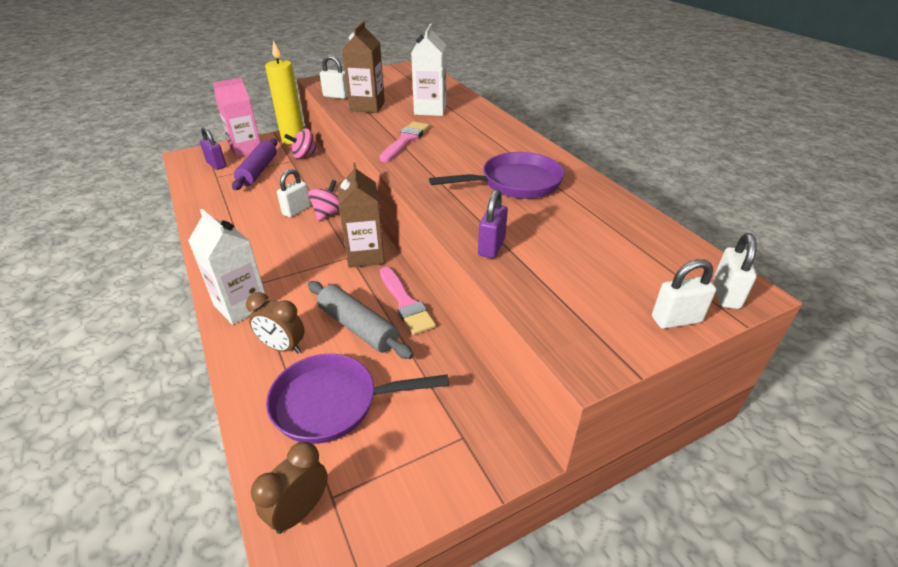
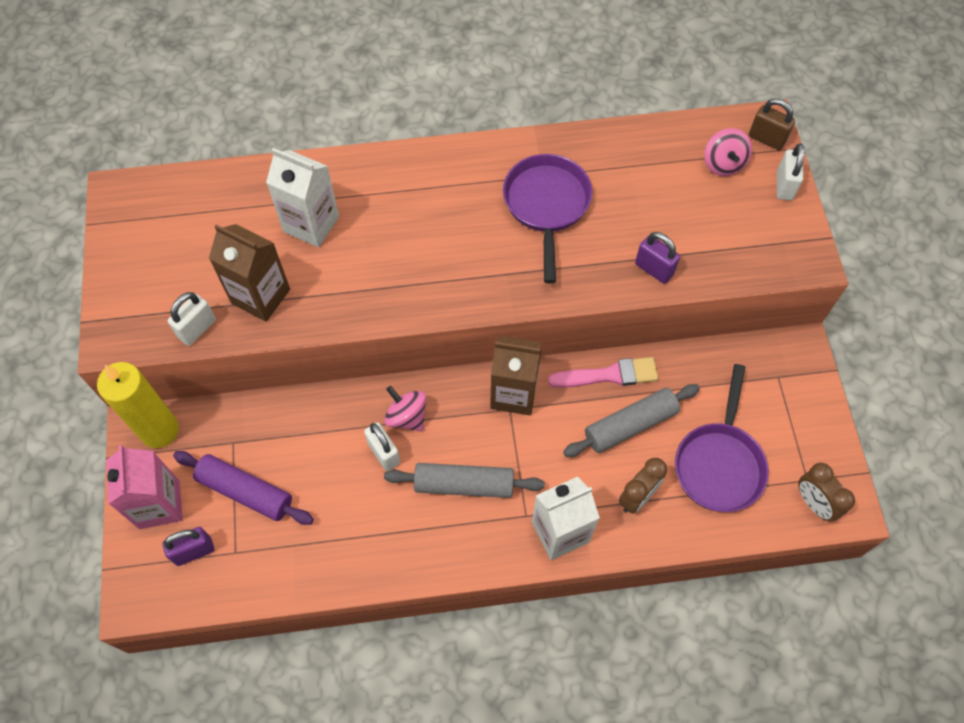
camera: 70 degrees left, 25 degrees up
(277, 248) = (464, 485): none -> grey rolling pin
(304, 155) = (224, 422): pink spinning top -> pink spinning top (723, 164)
(405, 141) = (396, 278): pink brush -> none
(725, 295) = (766, 139): white padlock -> brown padlock

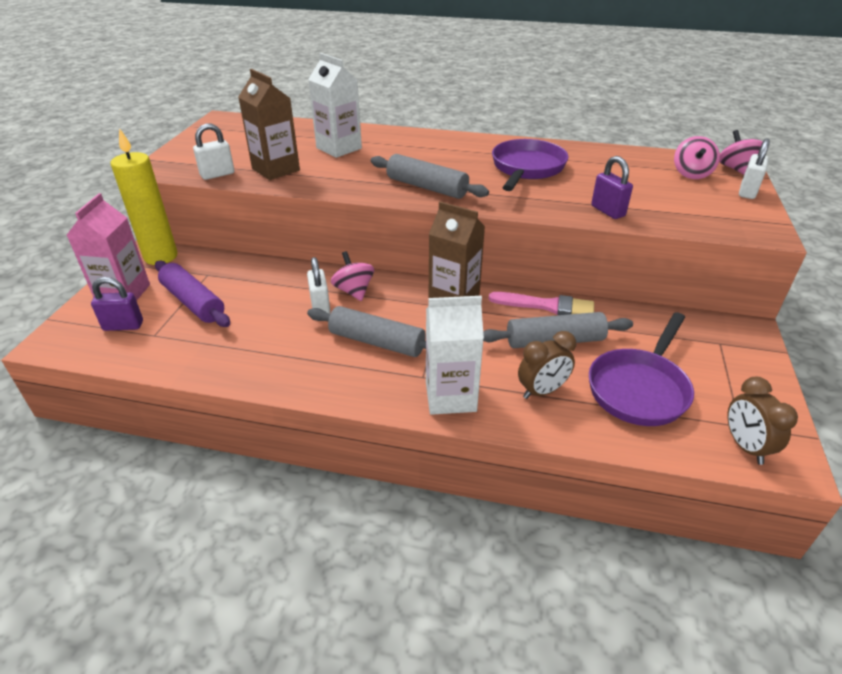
camera: 20 degrees right, 25 degrees down
(451, 281) = (427, 187): none -> grey rolling pin
(766, 139) = (735, 169): brown padlock -> pink spinning top

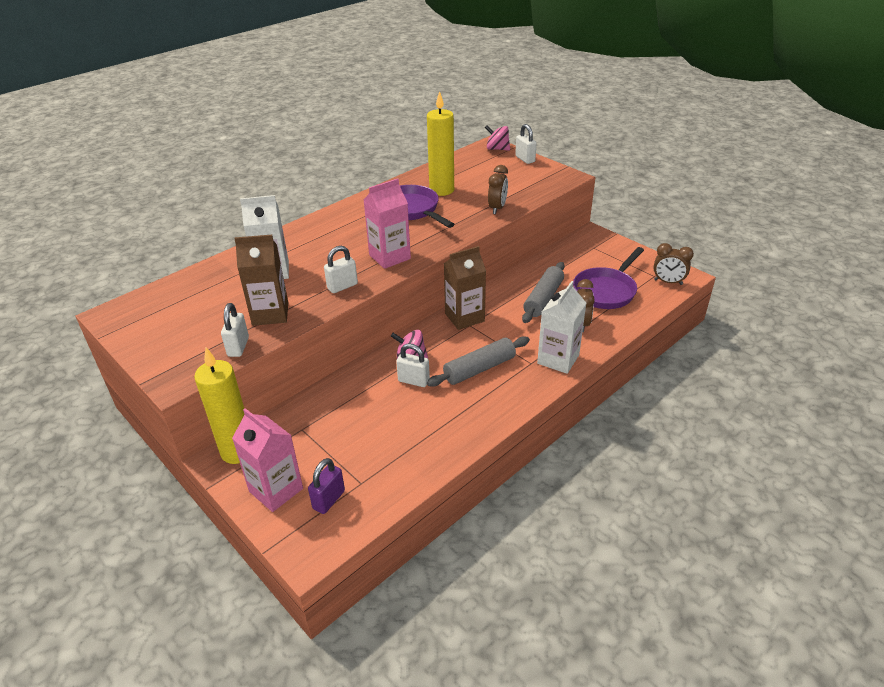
camera: 55 degrees left, 0 degrees up
(193, 302) = (337, 448): purple rolling pin -> none
(350, 183) = (342, 286): none -> white padlock
(427, 187) = (389, 257): grey rolling pin -> pink carton
(547, 306) = (509, 286): pink brush -> none
(590, 170) = (441, 190): none -> yellow candle
(608, 211) = (497, 208): purple padlock -> brown clock
(639, 388) = (606, 291): purple pan -> purple pan turned 60 degrees clockwise
(691, 174) = (486, 163): pink spinning top -> none

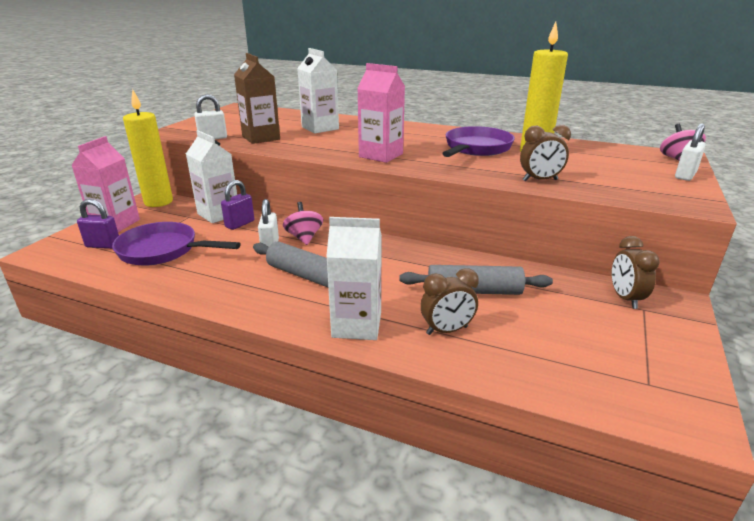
camera: 65 degrees right, 10 degrees down
(314, 406) = (218, 214): none -> white carton
(342, 286) = (316, 149): white padlock -> none
(351, 393) = (240, 224): none -> purple padlock
(464, 317) = (391, 250): brown carton -> none
(606, 291) = (547, 339): purple pan -> purple pan (163, 250)
(668, 282) = (650, 404): brown clock -> brown clock (625, 298)

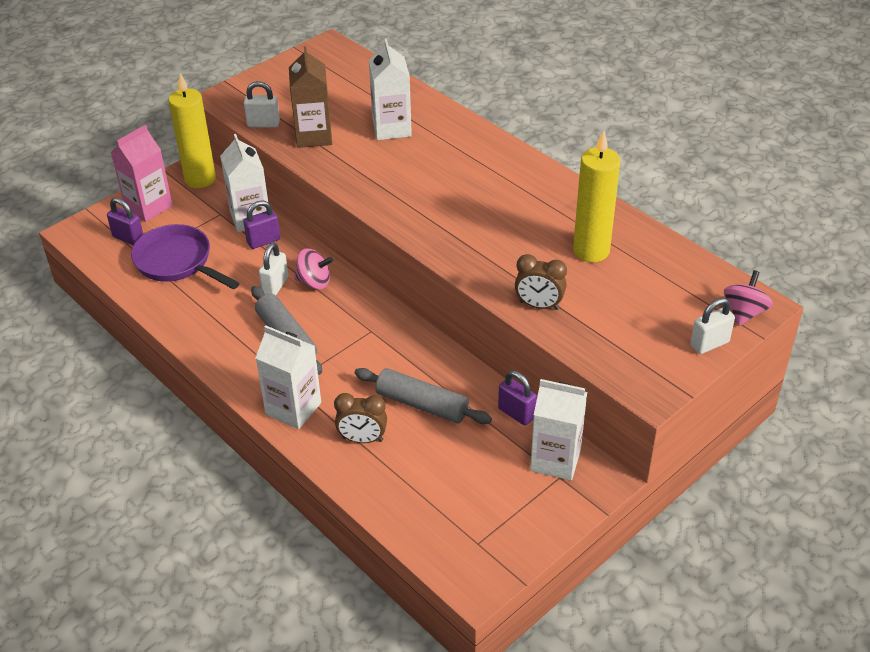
camera: 25 degrees right, 15 degrees up
(304, 237) = (314, 282): pink spinning top -> pink spinning top turned 90 degrees clockwise
(381, 155) = (415, 210): pink carton -> none
(476, 148) = (532, 224): purple pan -> none
(556, 277) = (516, 413): none -> purple padlock
(625, 298) = (555, 460): brown clock -> white carton

